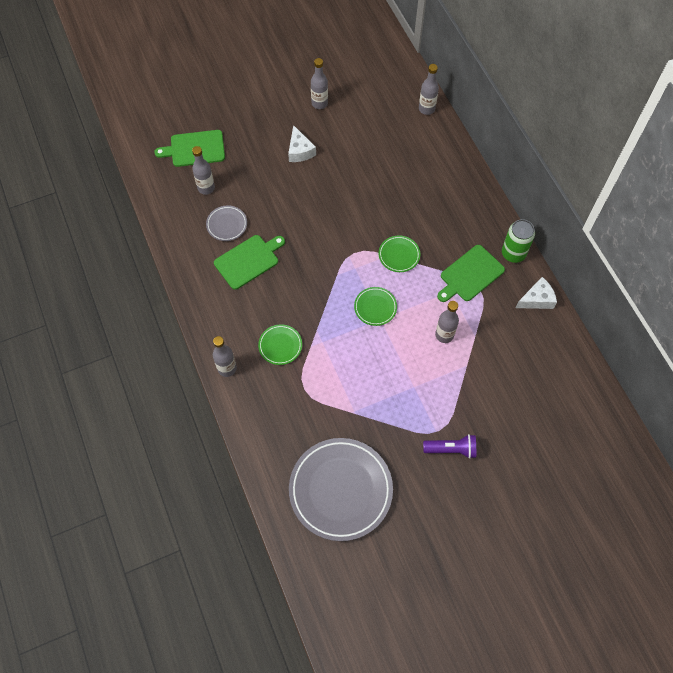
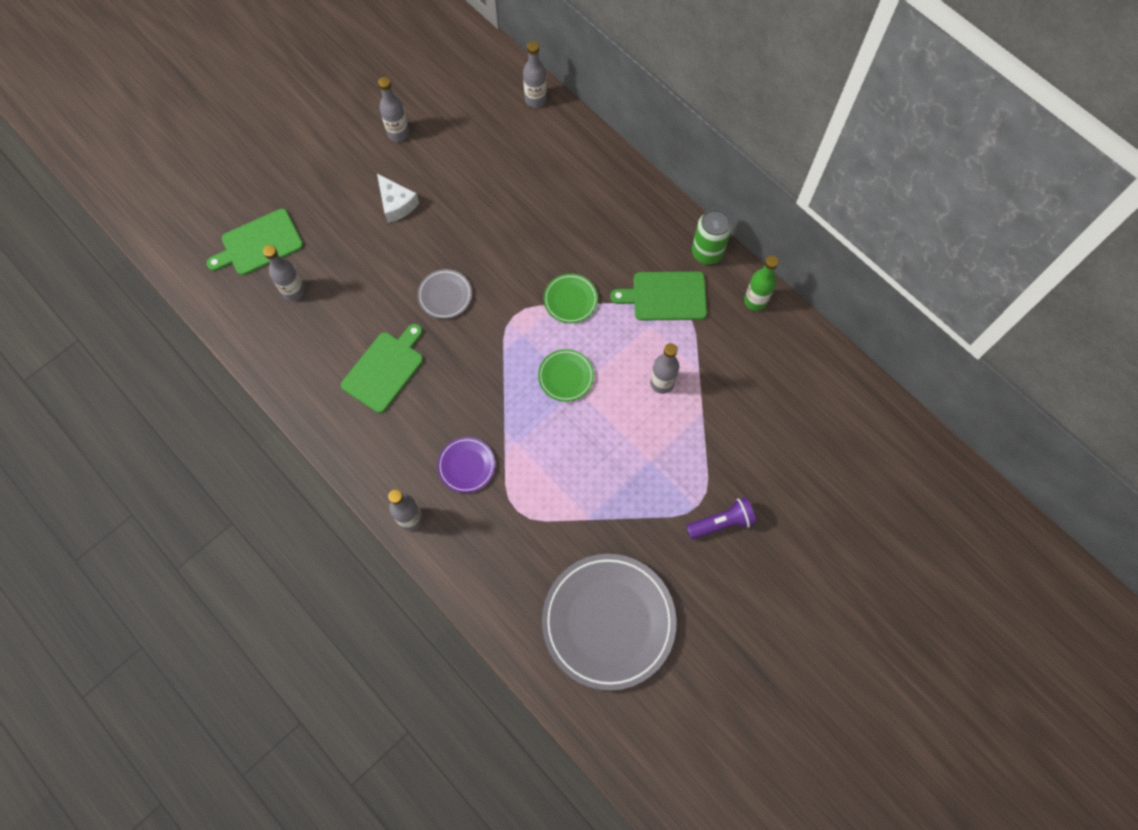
camera: 20 degrees left, 5 degrees up
(227, 224) = (339, 331): grey plate -> grey plate (445, 295)
(280, 345) = (466, 466): green plate -> purple plate
(470, 275) = (665, 296): green cutting board -> green cutting board turned 60 degrees clockwise
(537, 299) = (755, 301): white cheese -> green bottle

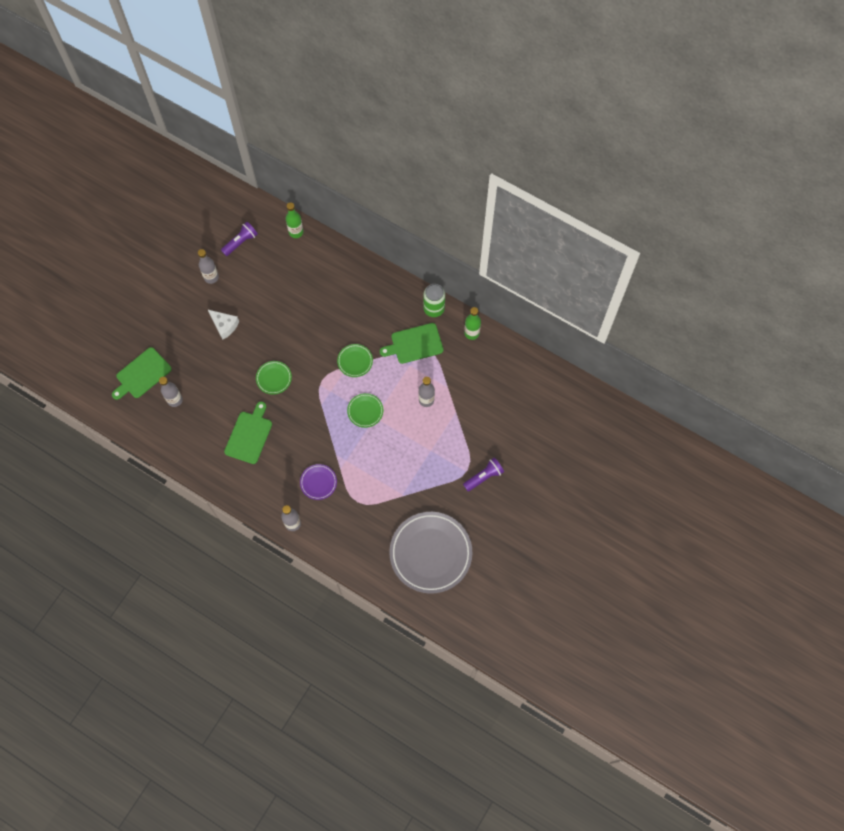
camera: 15 degrees left, 0 degrees up
(445, 295) = (274, 378): grey plate -> green plate
(453, 95) = (240, 242): none -> purple flashlight
(535, 99) = (296, 232): grey bottle -> green bottle

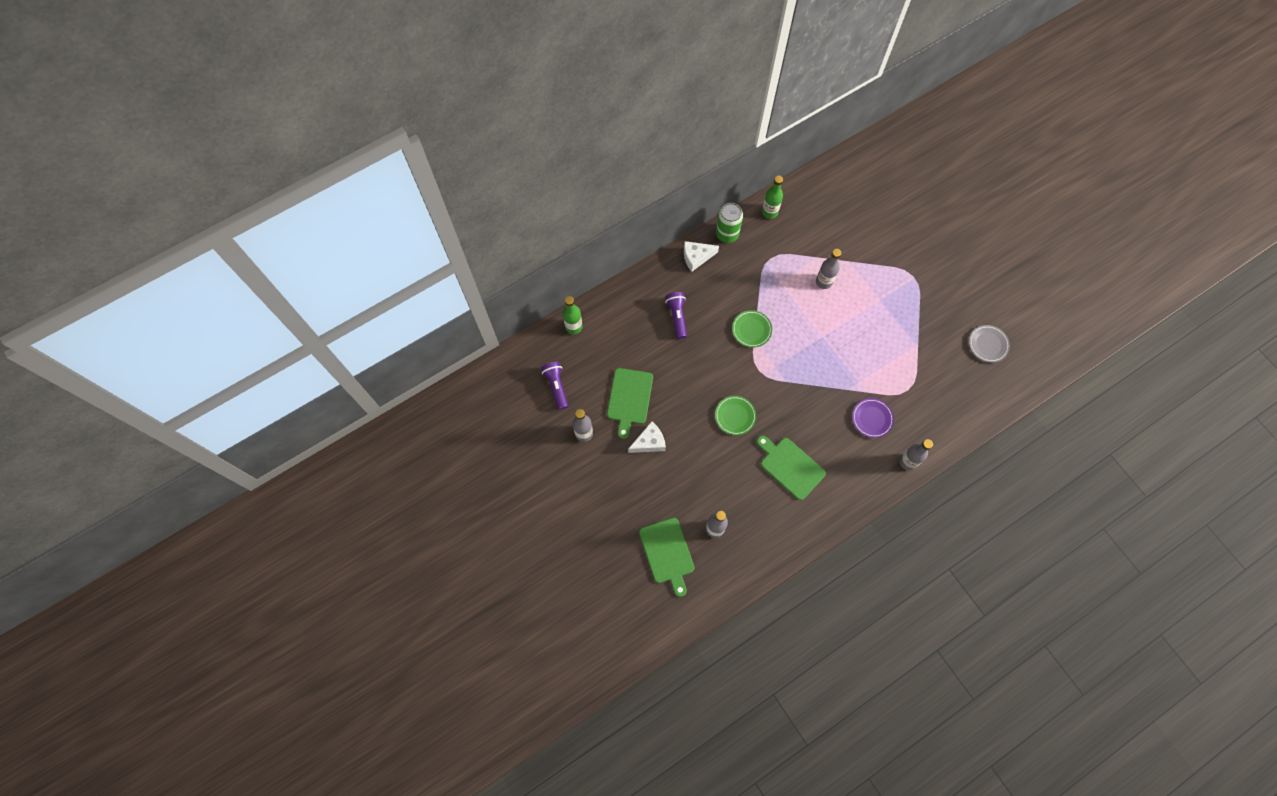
camera: 65 degrees left, 0 degrees up
(365, 411) = (811, 342): green plate -> none
(400, 294) = (696, 257): none -> white cheese
(414, 344) = (758, 267): green cutting board -> green cutting board (629, 398)
(430, 553) = (988, 344): grey plate -> grey plate, size x0.46
(484, 477) = (926, 265): purple flashlight -> purple flashlight (677, 317)

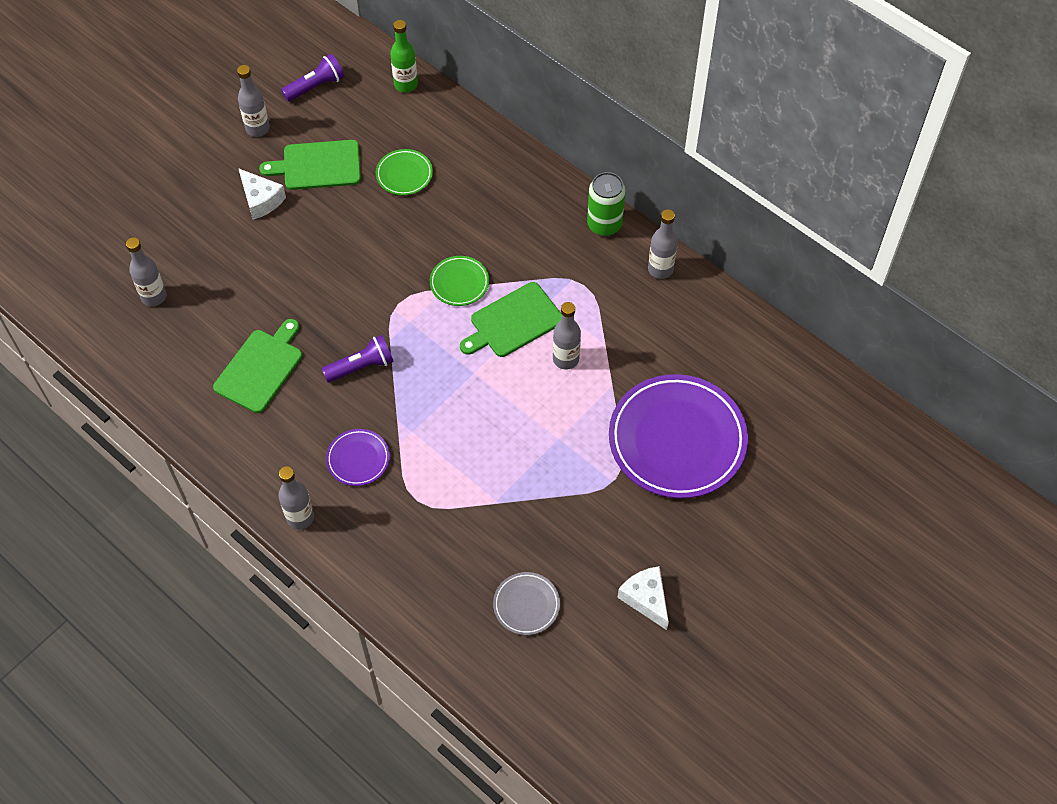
camera: 75 degrees right, 10 degrees down
(667, 553) = (112, 251): green cutting board -> green cutting board (513, 322)
(677, 317) = (453, 193): purple flashlight -> purple flashlight (361, 367)
(696, 257) = (554, 196): white cheese -> white cheese (646, 599)
(735, 416) = (321, 288): green plate -> green plate (404, 174)
(769, 212) = (660, 269): green bottle -> grey bottle
(893, 236) = (677, 440): none -> purple plate

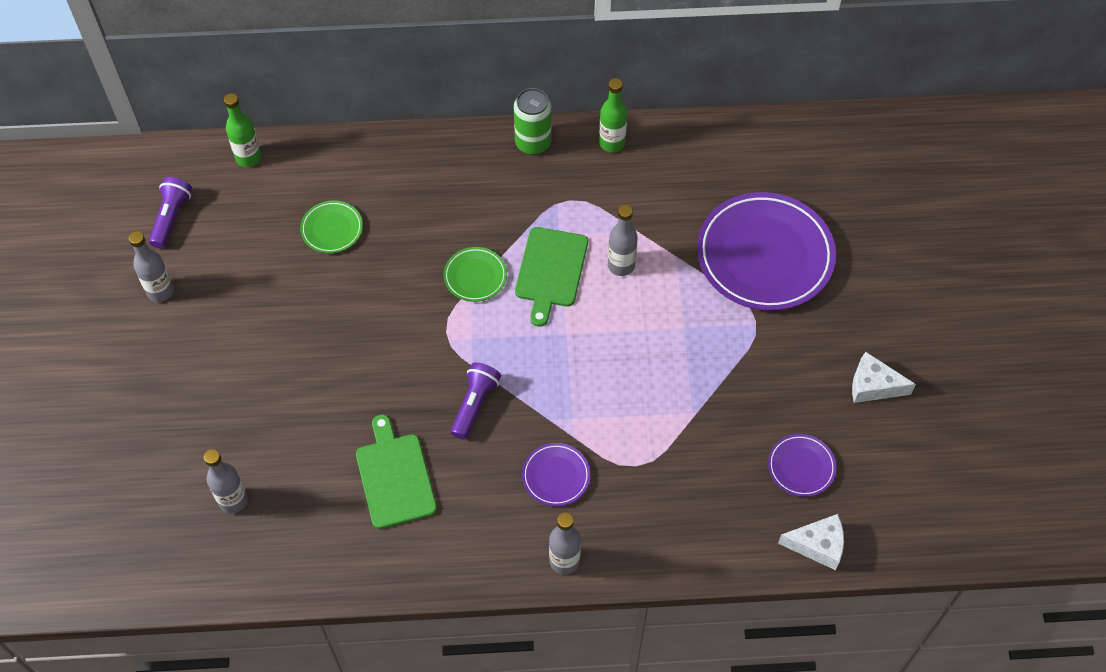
camera: 45 degrees left, 0 degrees up
(261, 200) = (233, 346): white cheese -> white cheese (817, 545)
(318, 166) = (250, 279): green cutting board -> none
(526, 605) = (801, 467): grey plate -> purple plate
(660, 269) = (612, 143): grey bottle -> green bottle

